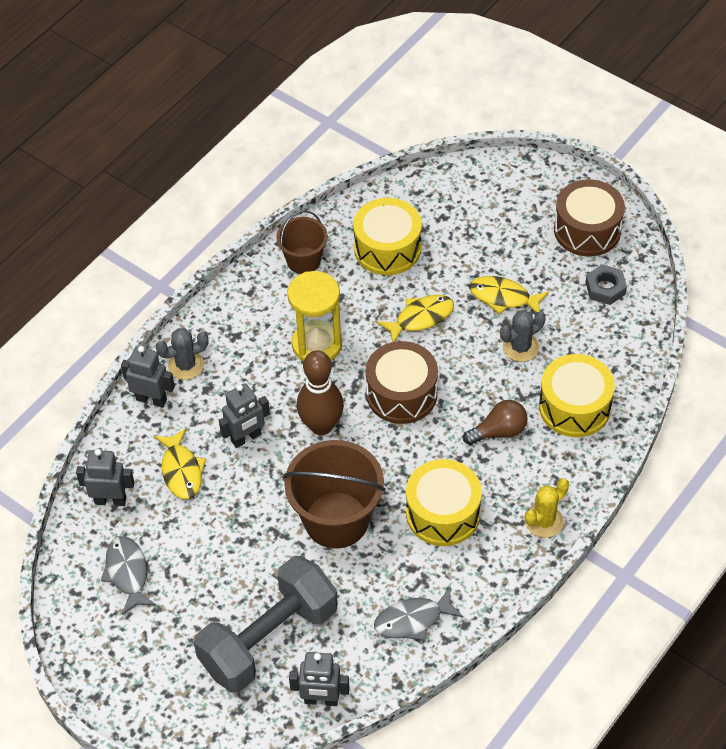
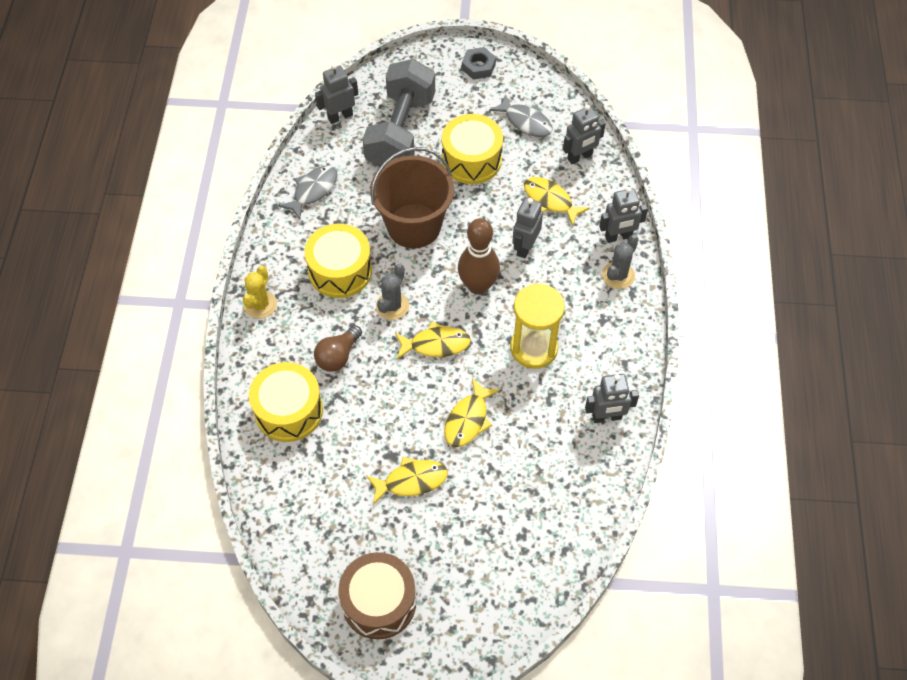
camera: 145 degrees right, 5 degrees up
(303, 260) = (606, 417): brown bucket -> grey robot
(387, 248) = (546, 471): yellow drum -> yellow drum (471, 160)
(401, 394) = (436, 344): brown drum -> yellow fish
(520, 347) = (366, 440): grey cactus -> grey cactus (392, 306)
(605, 288) = (325, 544): grey nut -> grey nut (478, 67)

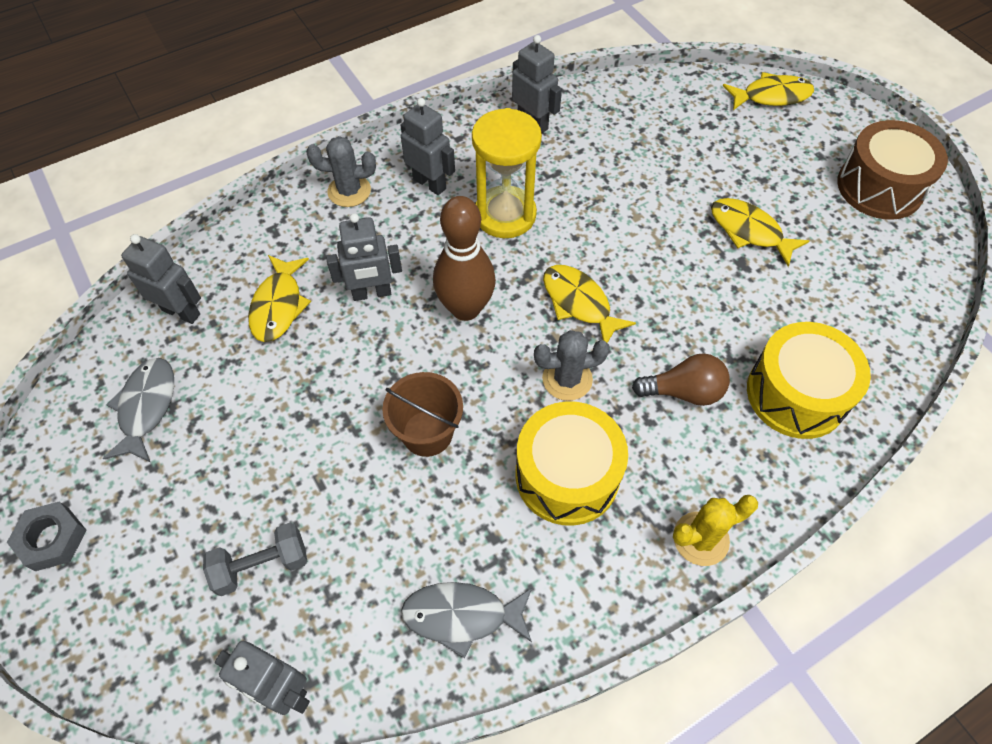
camera: 125 degrees left, 0 degrees up
(401, 132) = (261, 565): grey dumbbell -> grey dumbbell, size x0.45
(414, 226) = (427, 433): brown bucket -> brown bucket, size x0.58
(468, 419) = (639, 223): yellow fish -> yellow fish (771, 96)
(471, 160) = (261, 433): yellow drum -> none
(618, 237) = (292, 215): grey robot -> grey robot (430, 183)

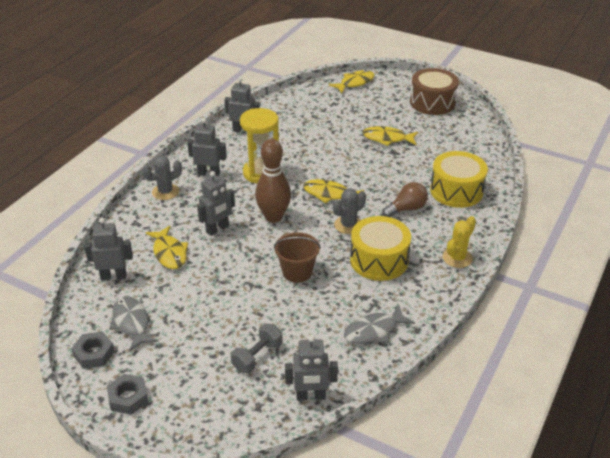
camera: 30 degrees left, 20 degrees down
(66, 435) = (94, 353): none -> grey nut

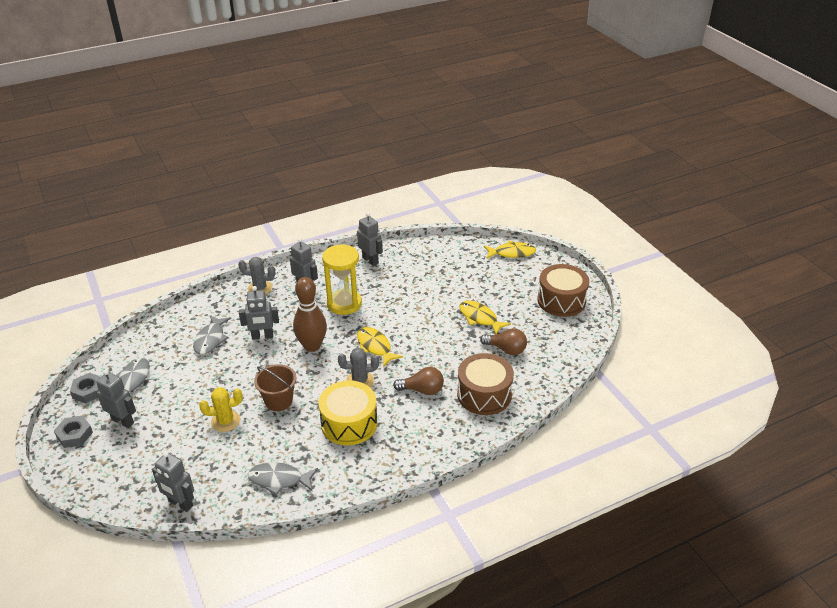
camera: 35 degrees right, 0 degrees up
(113, 276) = (158, 339): grey robot -> grey robot (123, 421)
(169, 253) = (211, 339): yellow fish -> grey fish
(257, 356) = (180, 452): grey dumbbell -> none
(434, 152) = (506, 349): none -> brown light bulb
(456, 191) = (484, 394): yellow drum -> brown drum
(457, 258) = (413, 455): yellow cactus -> yellow cactus (225, 421)

